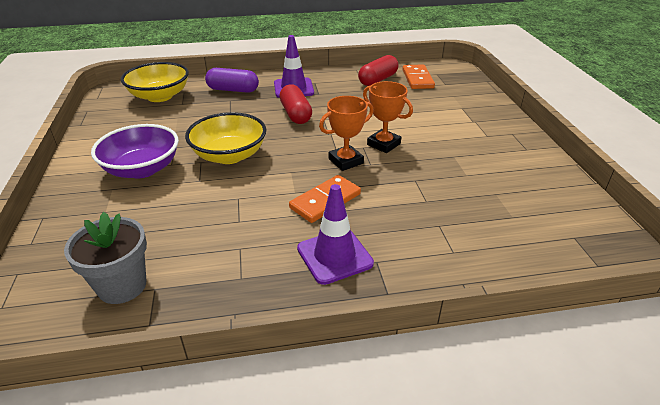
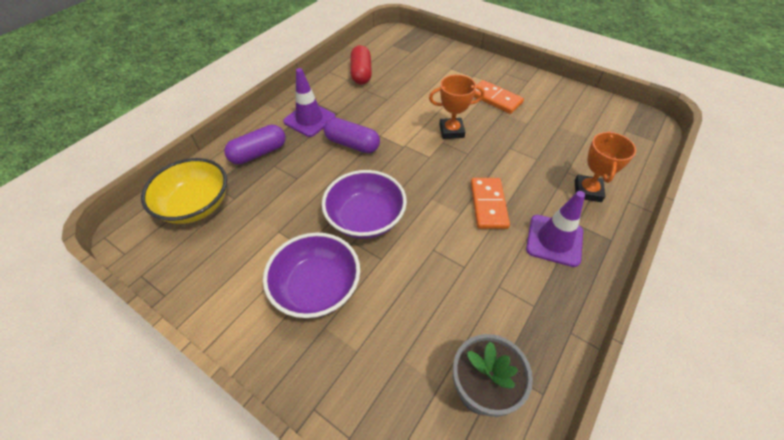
camera: 45 degrees left, 15 degrees up
(229, 155) = (366, 218): yellow bowl -> purple bowl
(295, 114) = (352, 144): red capsule -> purple capsule
(346, 161) = (451, 162): orange trophy -> orange trophy (587, 191)
(417, 79) = (387, 57): orange domino -> orange domino (495, 99)

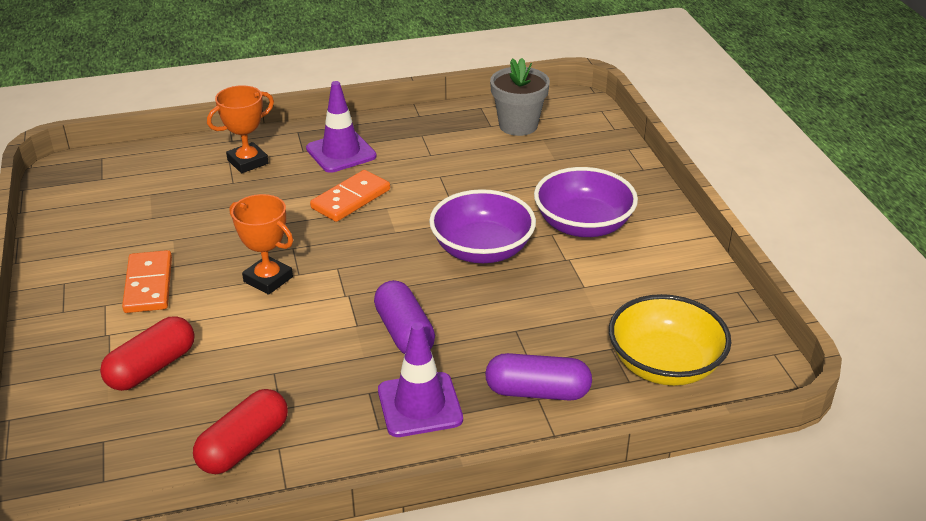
camera: 140 degrees left, 15 degrees down
(435, 75) = (152, 368): none -> red capsule

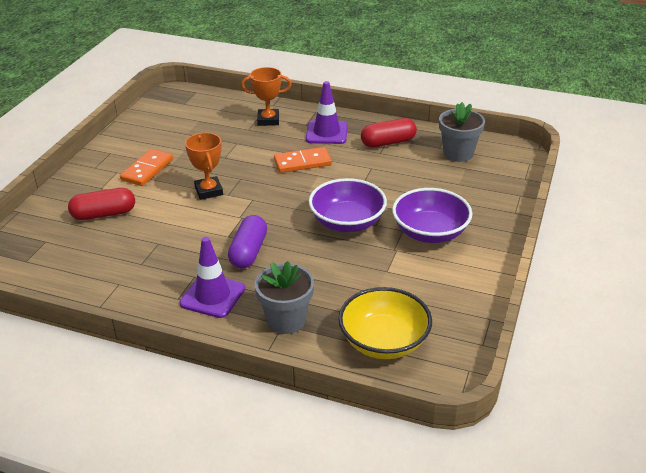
camera: 35 degrees right, 0 degrees up
(244, 446) = (103, 275): red capsule -> red capsule (388, 142)
(537, 392) = (286, 320): purple capsule -> grey flower pot

